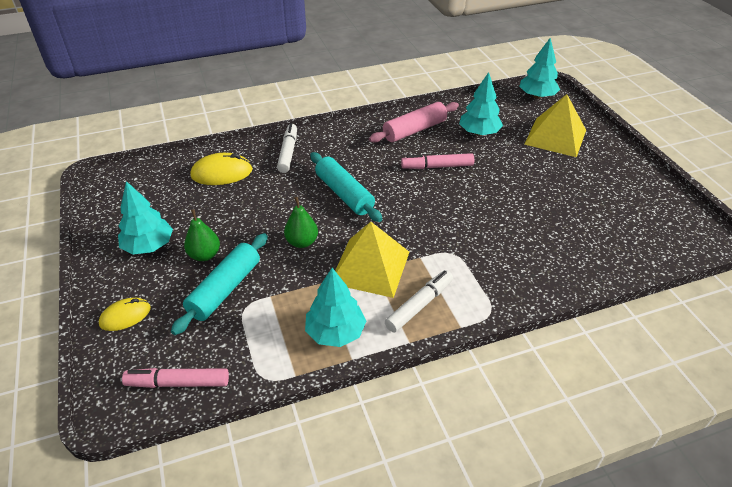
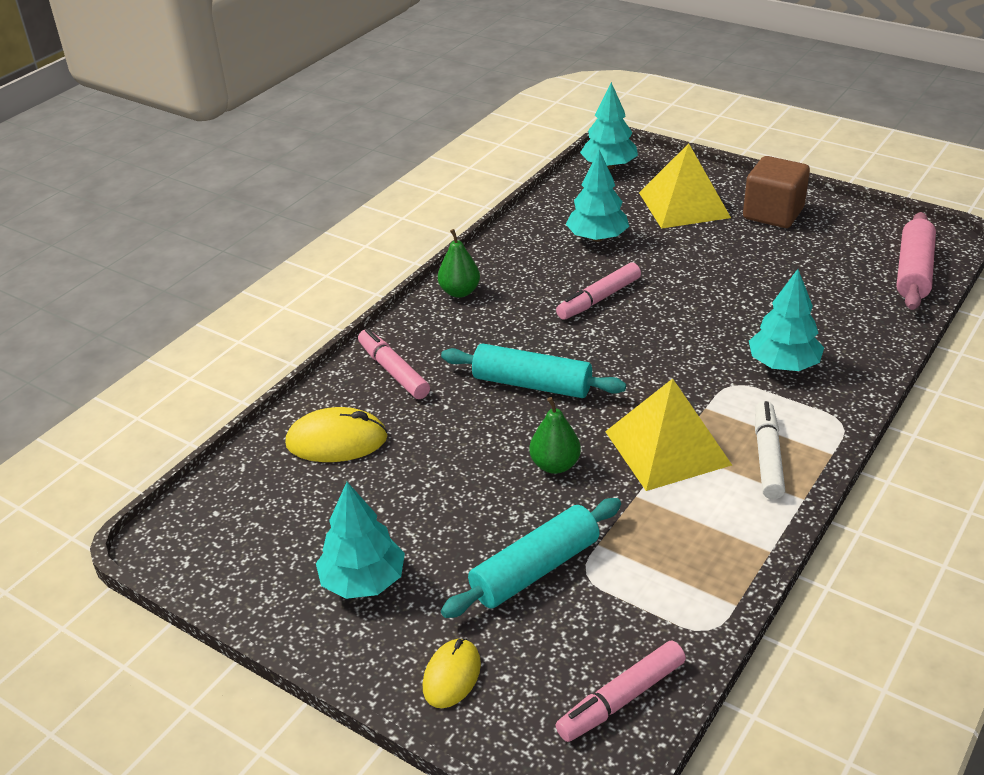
camera: 35 degrees left, 5 degrees down
(204, 255) = (454, 548): green pear -> green pear (459, 292)
(222, 173) = (337, 441): yellow mouse -> yellow mouse turned 45 degrees clockwise
(225, 289) = (535, 569): turquoise rolling pin -> turquoise rolling pin turned 60 degrees clockwise
(288, 152) = (393, 371): white marker -> pink marker
(335, 332) = (719, 536): turquoise tree -> turquoise tree (783, 364)
(414, 130) = (518, 269): pink rolling pin -> pink rolling pin (913, 272)
(608, 166) = (773, 213): none -> brown cube

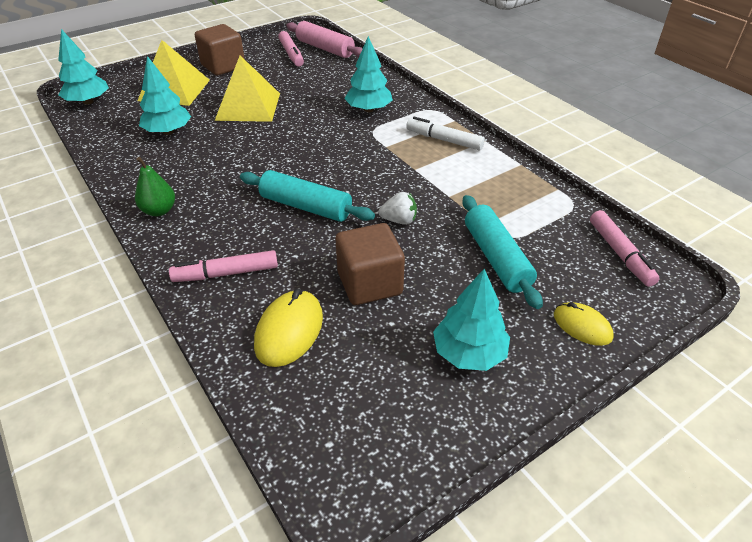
camera: 70 degrees left, 5 degrees up
(431, 474) = (369, 283): none -> brown cube
(532, 384) = (306, 206): turquoise rolling pin -> turquoise rolling pin turned 75 degrees clockwise
(555, 465) = (399, 220): green pear -> white strawberry
(598, 299) = (239, 151): pink marker -> pink marker (291, 54)
(667, 448) = (413, 171): yellow pyramid -> yellow pyramid (248, 106)

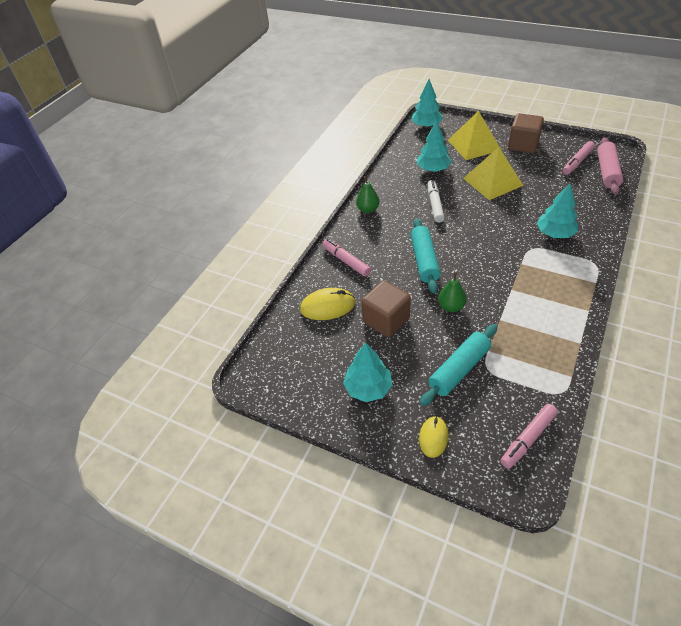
camera: 65 degrees right, 5 degrees up
(399, 220) = (451, 307): white strawberry -> green pear
(444, 140) = (562, 288): white marker -> white marker (435, 204)

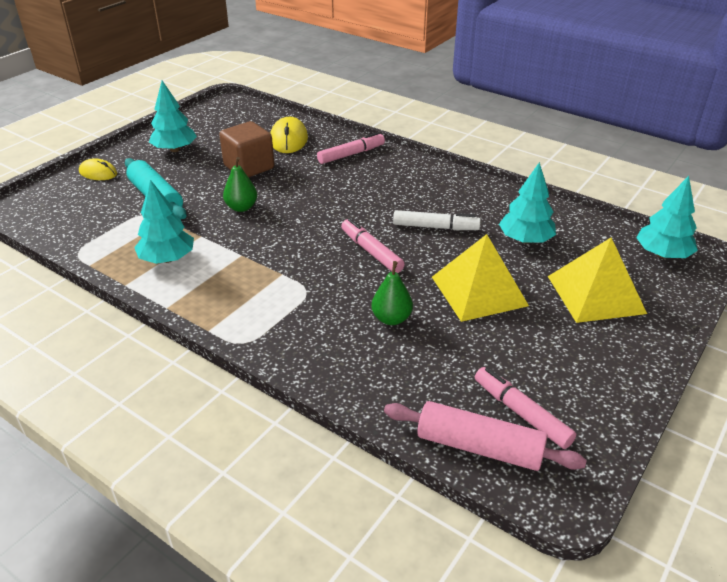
camera: 95 degrees right, 10 degrees down
(368, 209) = (441, 177): green pear -> green pear (391, 319)
(424, 260) = (327, 202): turquoise rolling pin -> none
(523, 145) = (591, 354): brown cube -> none
(527, 439) = (50, 219): pink marker -> pink marker (371, 252)
(555, 233) = (327, 321): turquoise tree -> turquoise tree (167, 259)

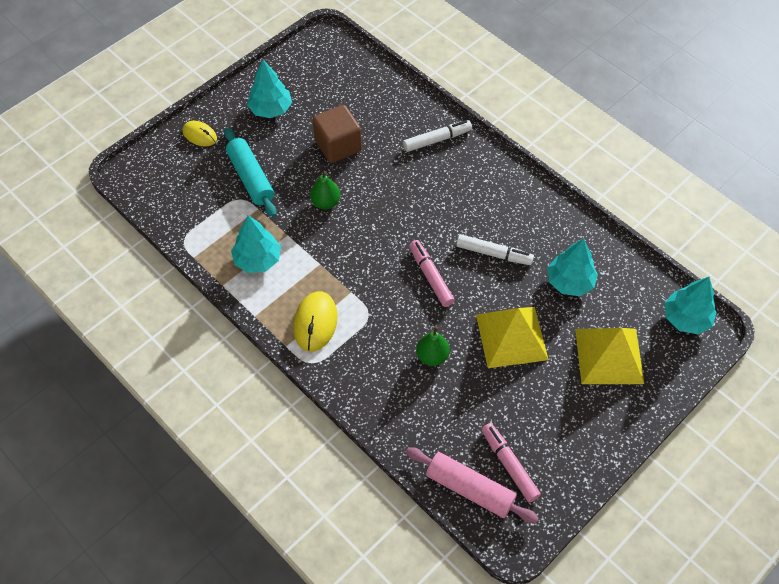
camera: 10 degrees right, 20 degrees up
(288, 139) = (380, 108): yellow mouse -> yellow mouse (315, 322)
(351, 154) = (437, 140): pink marker -> white marker

